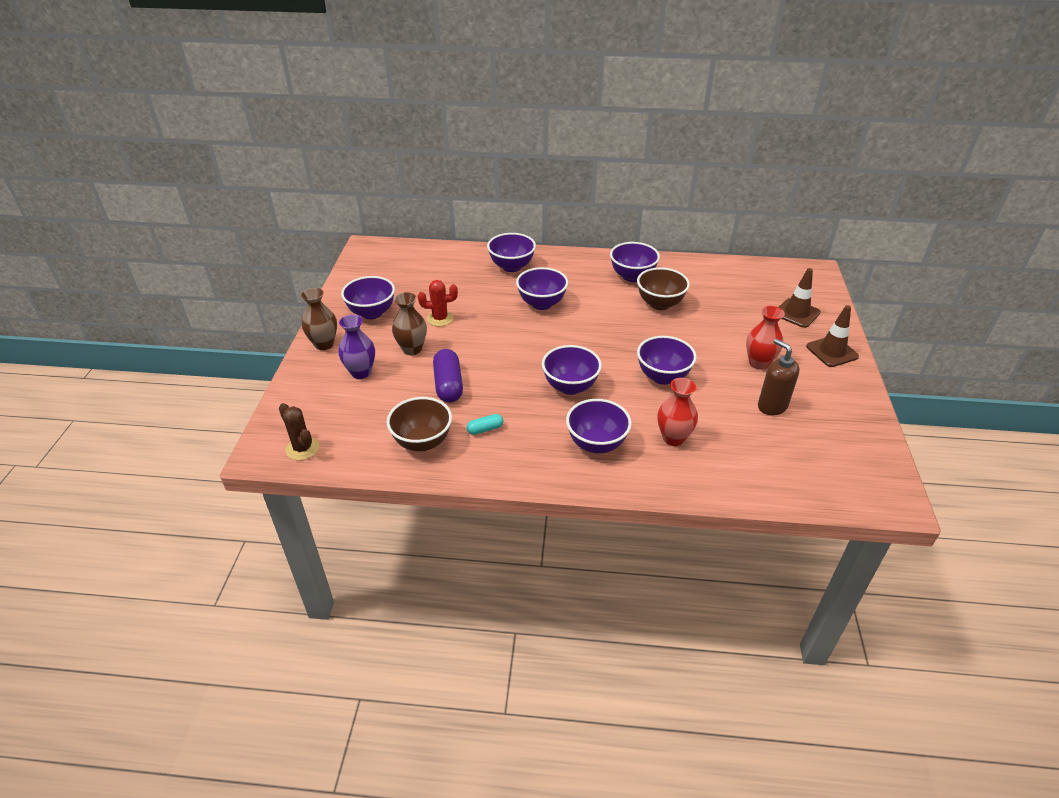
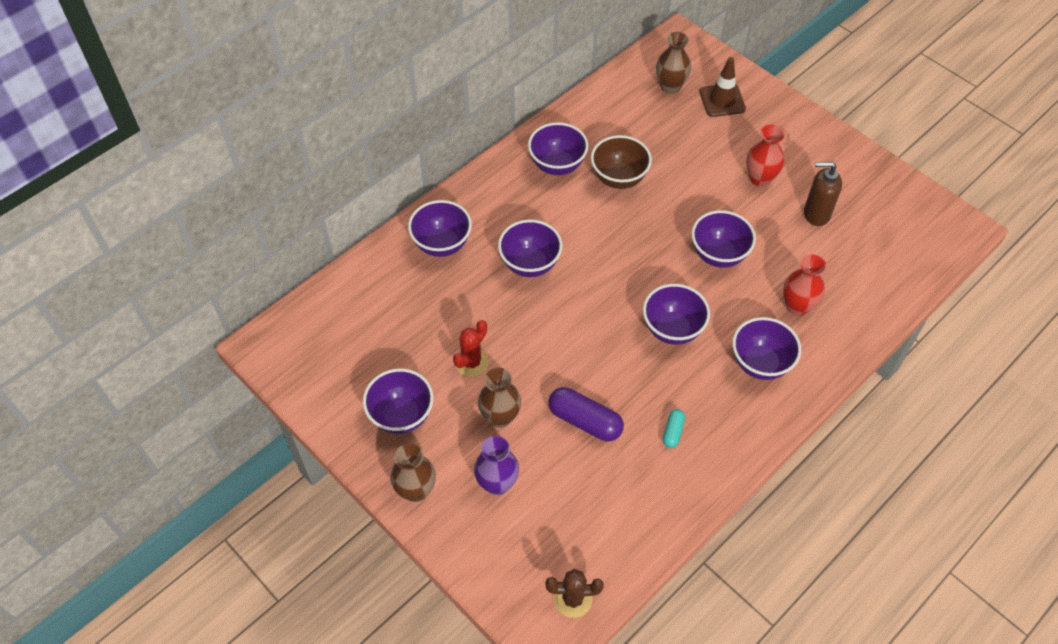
camera: 50 degrees left, 15 degrees up
(422, 442) = (648, 492): brown bowl -> none
(769, 287) = (670, 86): none -> brown vase
(832, 351) = (788, 122): brown traffic cone -> none

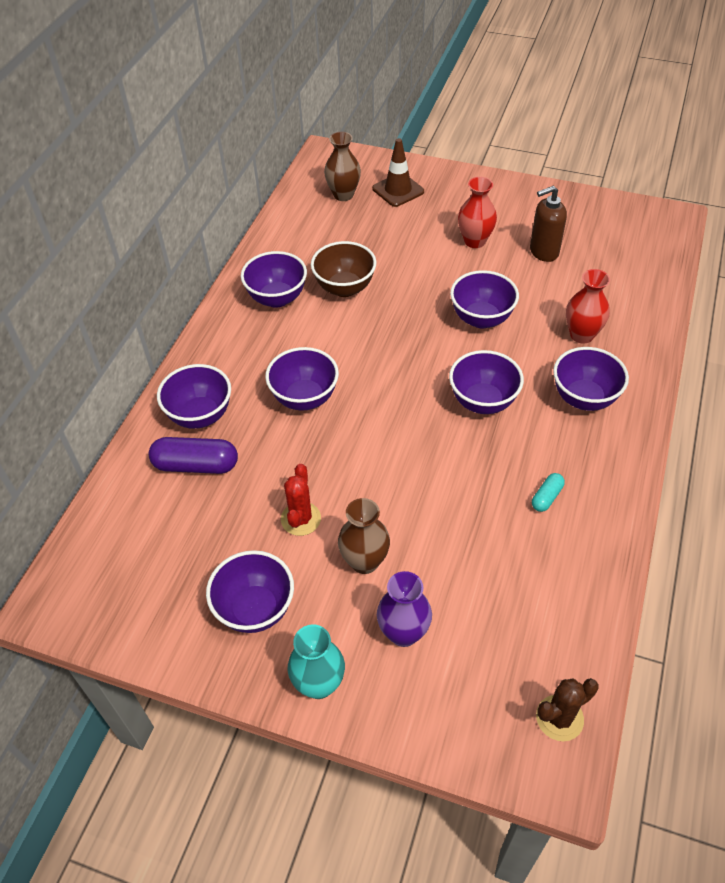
camera: 25 degrees left, 5 degrees down
(416, 491) = (319, 684): brown vase -> turquoise vase
(585, 421) = (454, 526): purple capsule -> purple capsule (196, 465)
(673, 432) = (547, 497): turquoise capsule -> turquoise capsule turned 45 degrees clockwise

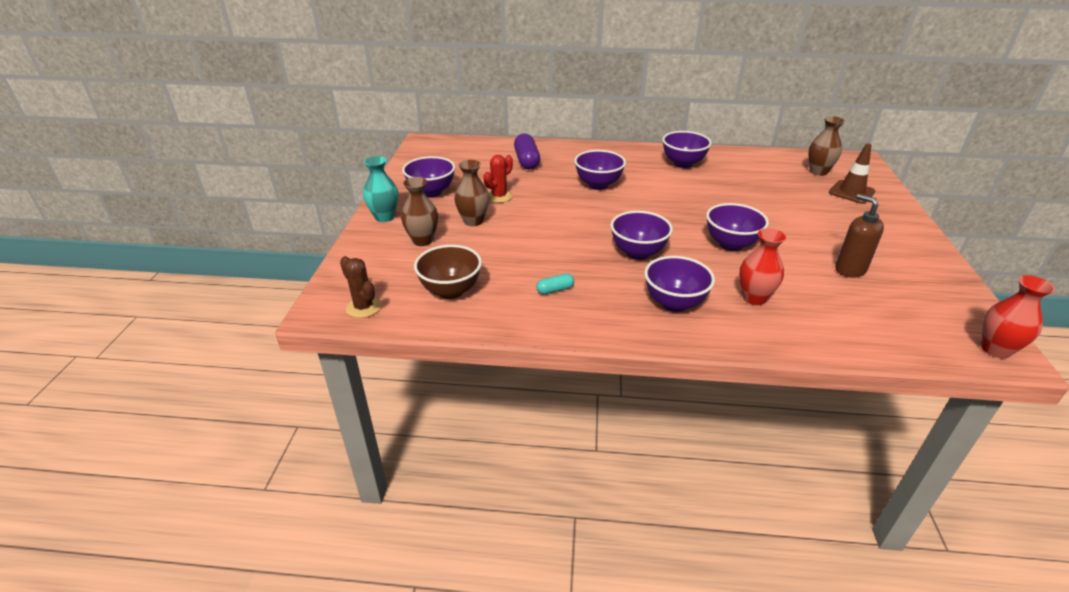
camera: 75 degrees right, 15 degrees down
(200, 415) = (565, 156): purple bowl -> none
(301, 519) = (499, 196): red cactus -> red cactus turned 45 degrees counterclockwise
(344, 288) = (714, 185): brown bowl -> brown bowl (450, 291)
(403, 633) = (422, 240): purple vase -> brown vase
(475, 241) = (825, 233): red vase -> red vase (995, 350)
(547, 497) = (555, 290): turquoise capsule -> turquoise capsule turned 45 degrees counterclockwise

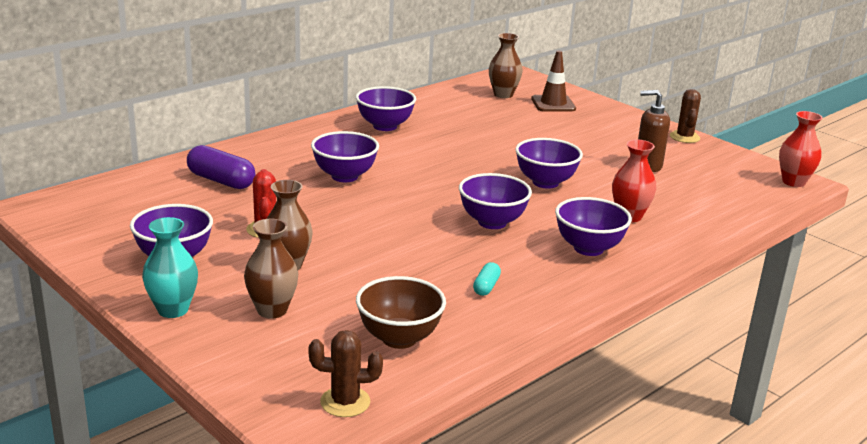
camera: 50 degrees left, 10 degrees down
(939, 262) = (684, 137): none -> brown cactus

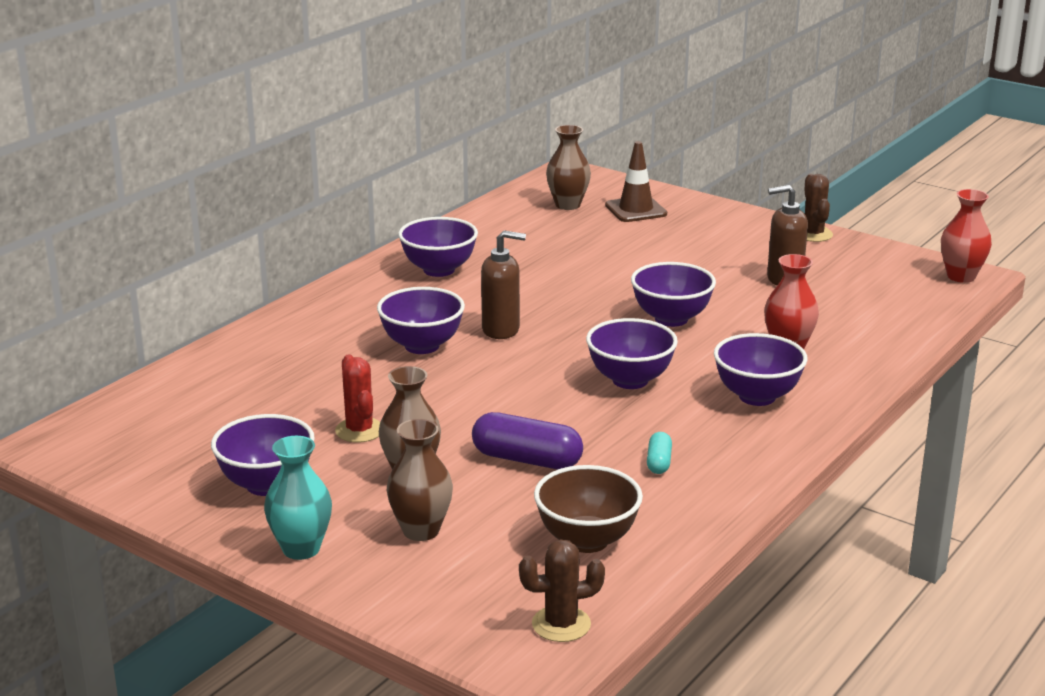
camera: 10 degrees left, 0 degrees up
(221, 181) = (269, 374): purple capsule -> purple capsule (527, 459)
(410, 173) = (501, 330): none -> brown soap dispenser

